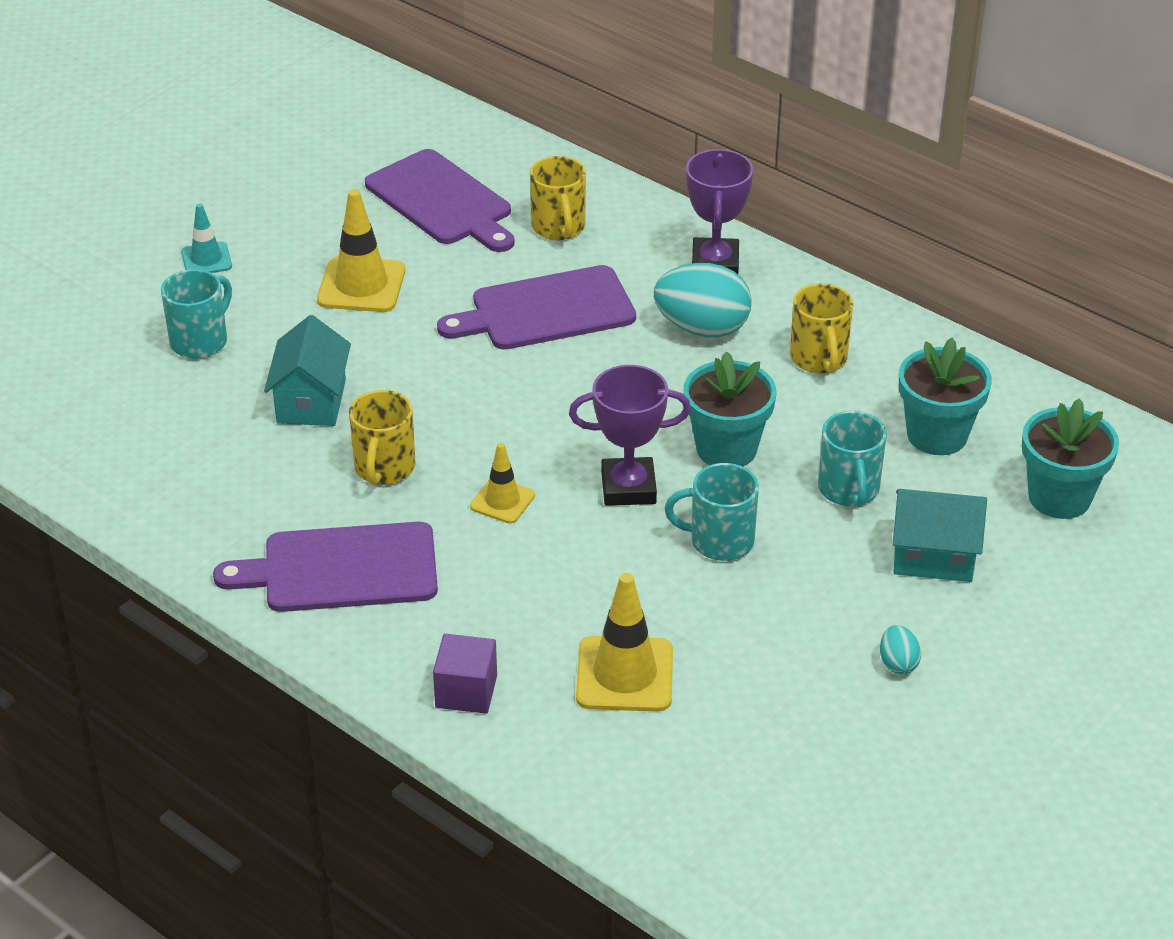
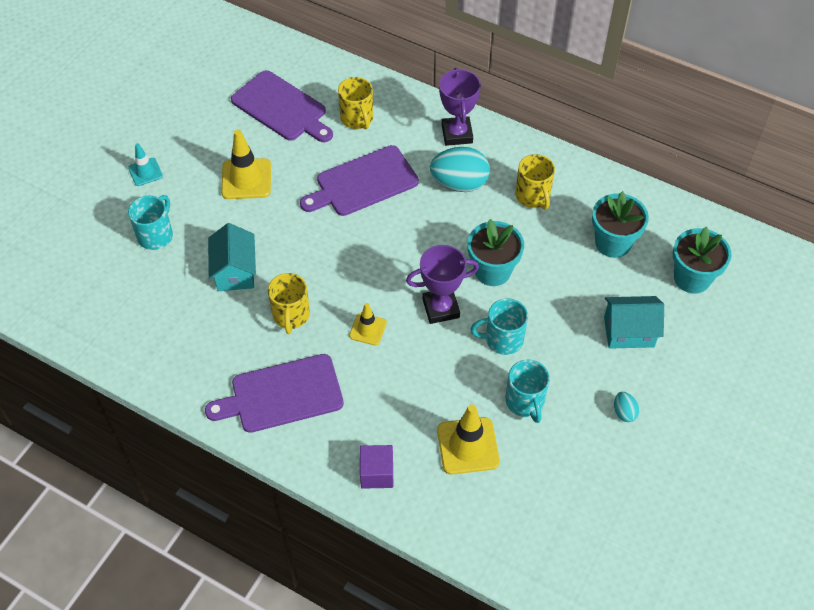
camera: 10 degrees left, 15 degrees up
(849, 490) = (570, 290): turquoise mug -> turquoise mug (525, 402)

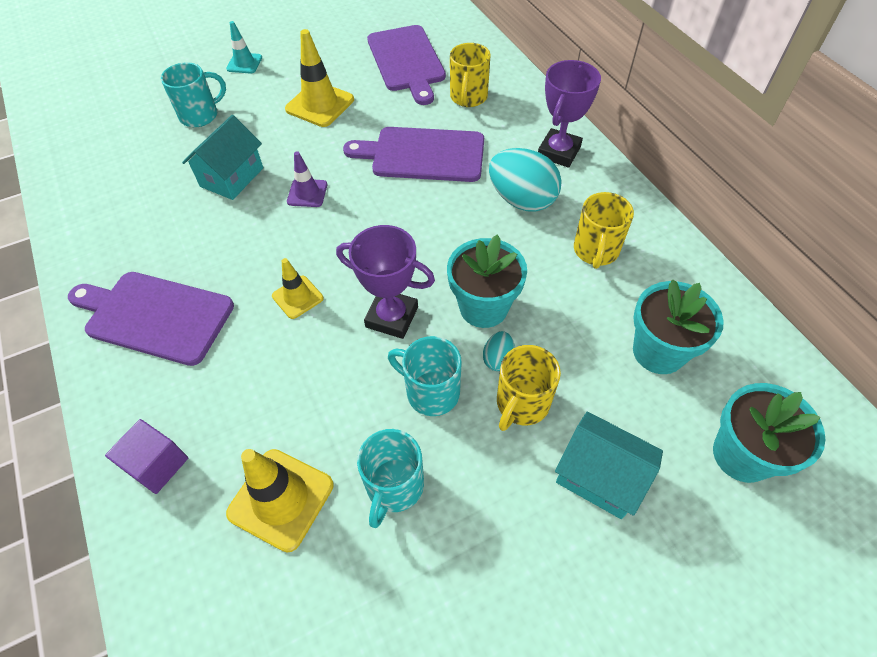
camera: 35 degrees right, 0 degrees up
(291, 315) = (239, 243): yellow mug -> yellow mug (522, 404)
(305, 254) = (307, 193): none -> purple traffic cone
(624, 412) = (511, 587): turquoise egg -> turquoise egg (498, 359)

